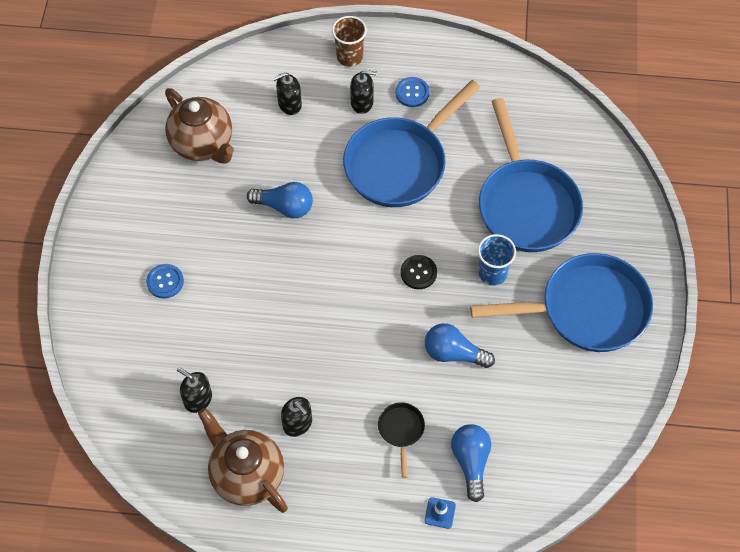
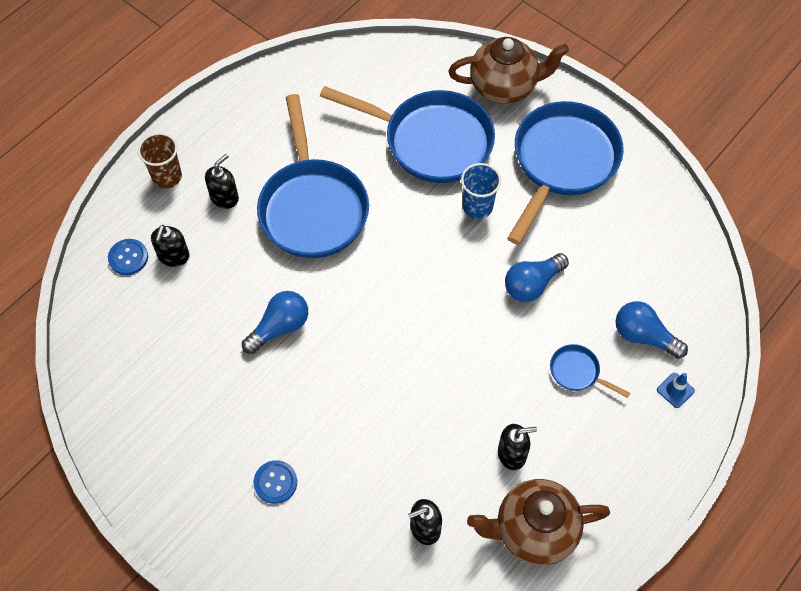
camera: 55 degrees left, 0 degrees up
(203, 144) = (151, 356): brown teapot -> brown teapot (504, 87)
(401, 430) = (577, 372): black pan -> blue pan
(412, 93) = (249, 153): blue button -> blue button (128, 257)
(418, 273) = (433, 262): black button -> none

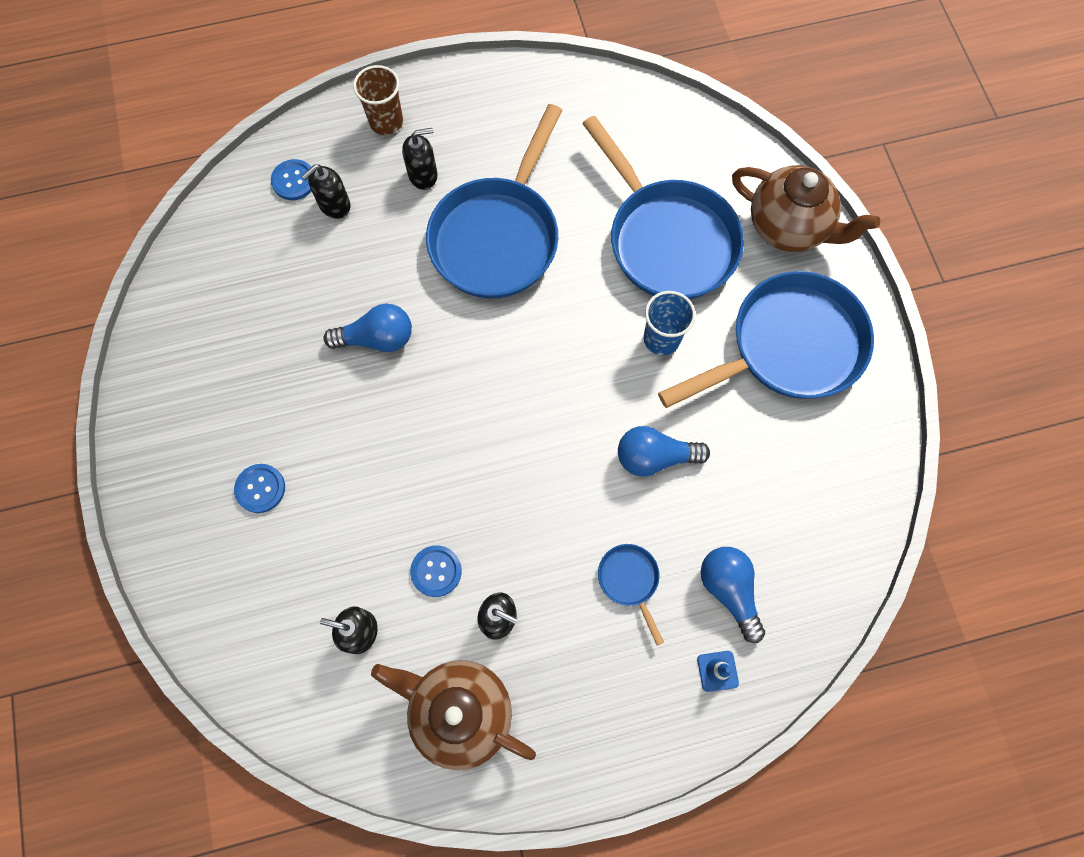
camera: 35 degrees right, 10 degrees up
(445, 453) = (436, 571): none -> blue button

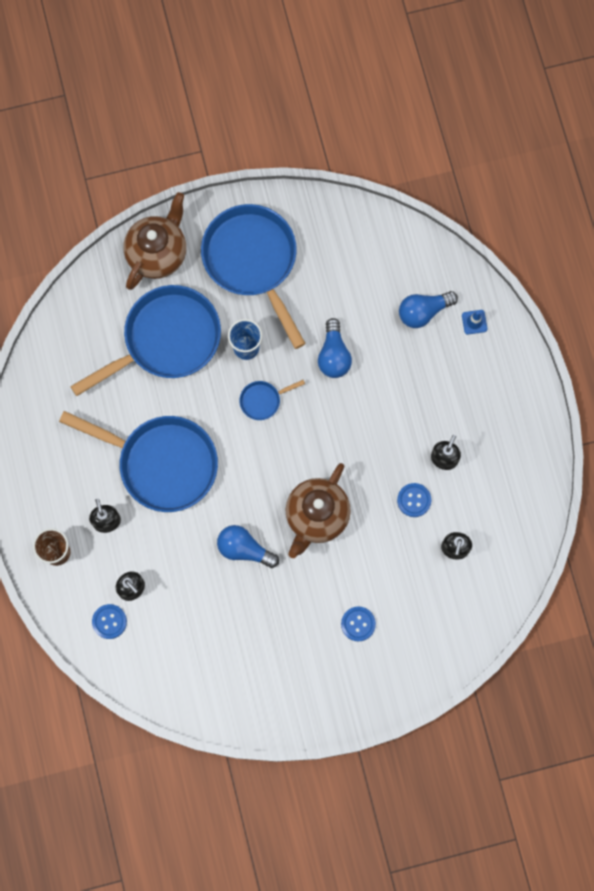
camera: 90 degrees left, 5 degrees up
(377, 338) = (244, 549): blue light bulb -> blue light bulb turned 60 degrees counterclockwise
(460, 711) = (503, 482): brown teapot -> brown teapot (316, 516)
(629, 580) = (418, 374): blue pan -> blue pan (263, 400)

